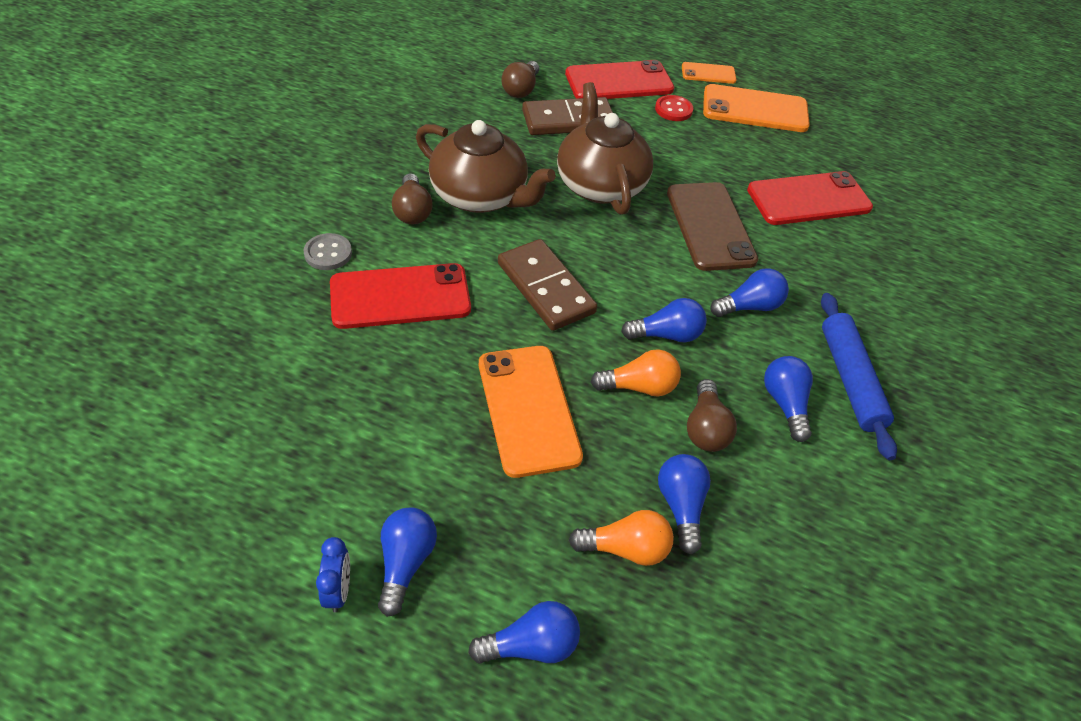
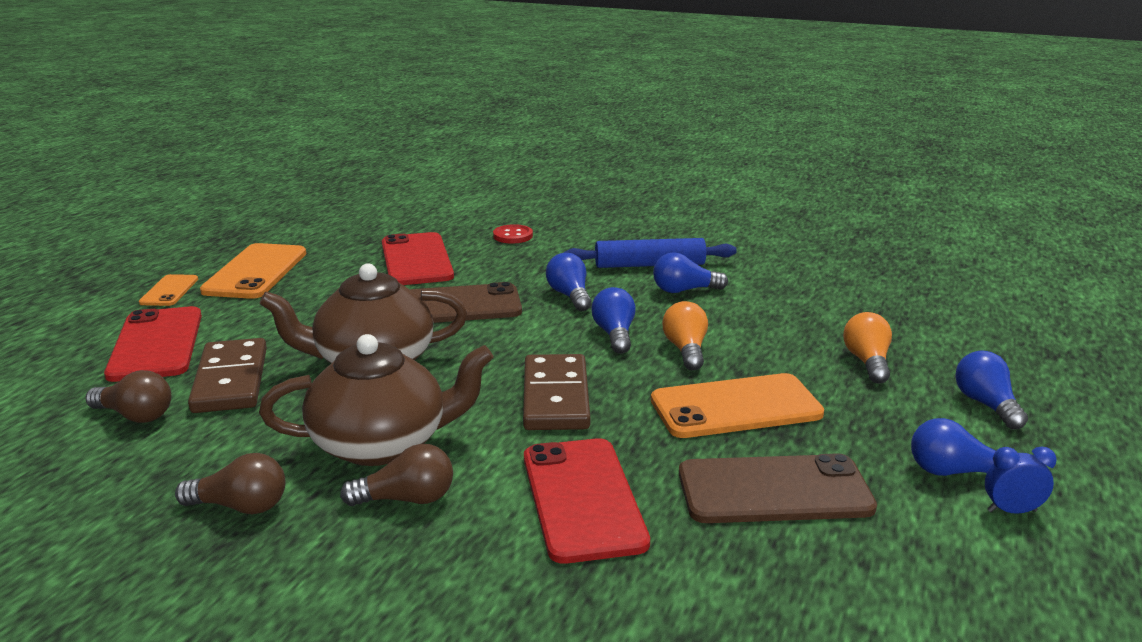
camera: 85 degrees left, 25 degrees down
(328, 253) = (499, 572): grey button -> none
(394, 413) = (774, 491): none -> brown phone
(480, 196) = (382, 444): brown teapot -> brown teapot turned 45 degrees clockwise
(546, 288) = (555, 397): brown domino -> brown domino turned 60 degrees counterclockwise
(673, 110) = (236, 314): red button -> red button (513, 236)
(681, 506) = (812, 337): blue light bulb -> none
(705, 428) = (724, 323): brown light bulb -> brown light bulb (240, 506)

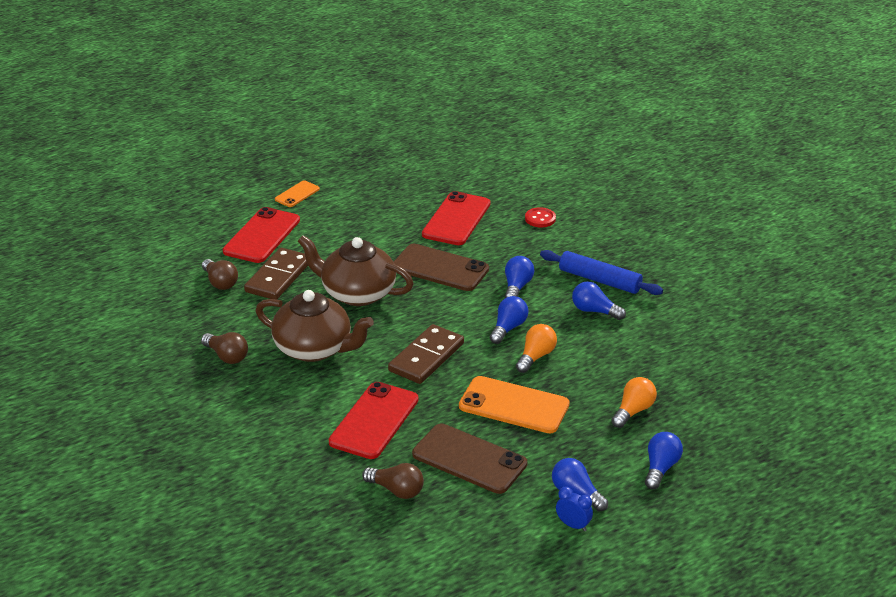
camera: 35 degrees right, 10 degrees up
(255, 272) = (354, 195): orange phone -> none
(406, 499) = (297, 384): brown light bulb -> brown light bulb (396, 490)

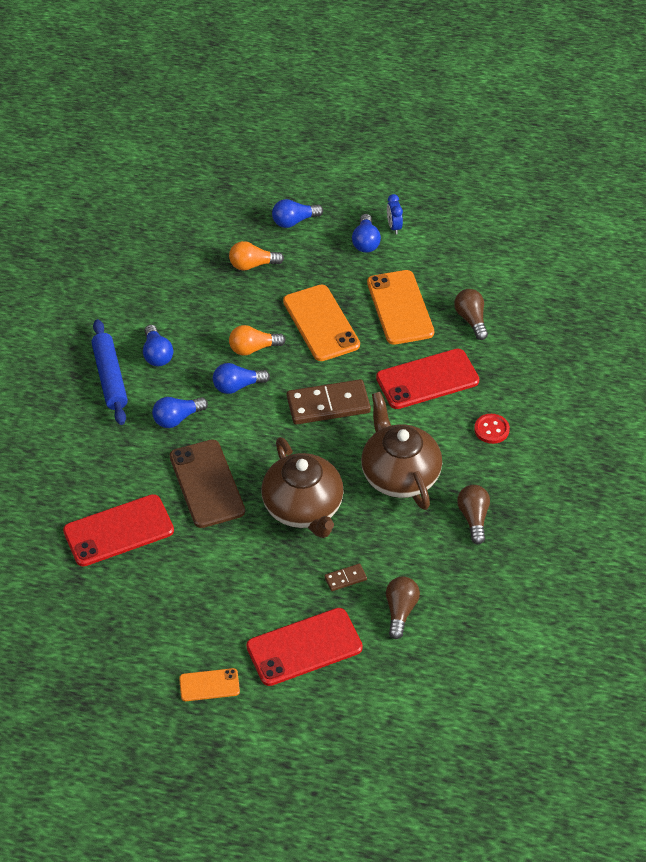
camera: 135 degrees left, 15 degrees up
(278, 277) = (345, 578): brown domino -> brown domino, size x0.46
(469, 459) = (400, 307): brown phone -> orange phone
(540, 219) = (54, 475): red button -> red button (491, 429)

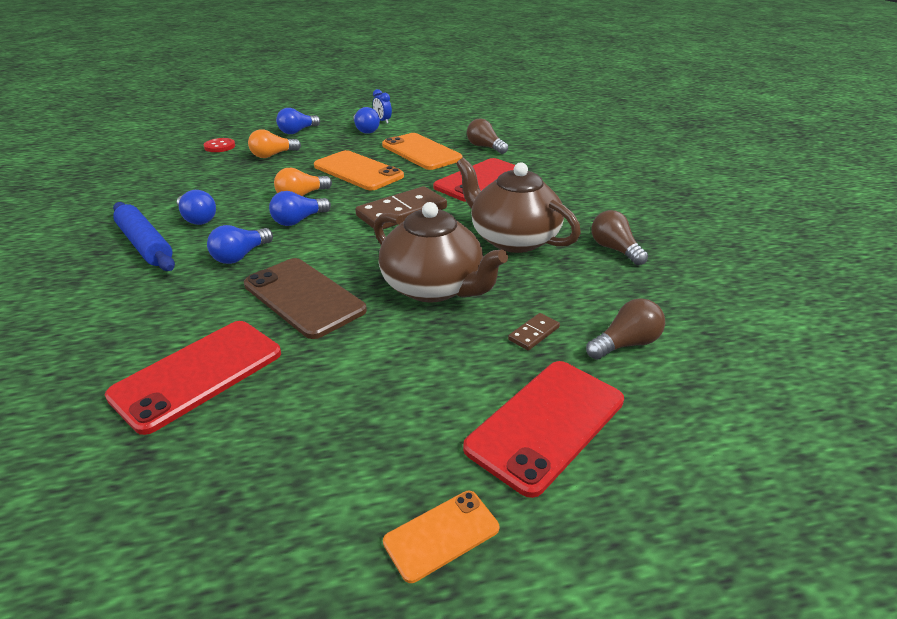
camera: 25 degrees left, 15 degrees down
(400, 611) = (625, 344): brown light bulb -> brown light bulb turned 75 degrees clockwise
(491, 429) = (565, 194): red button -> red button (220, 146)

